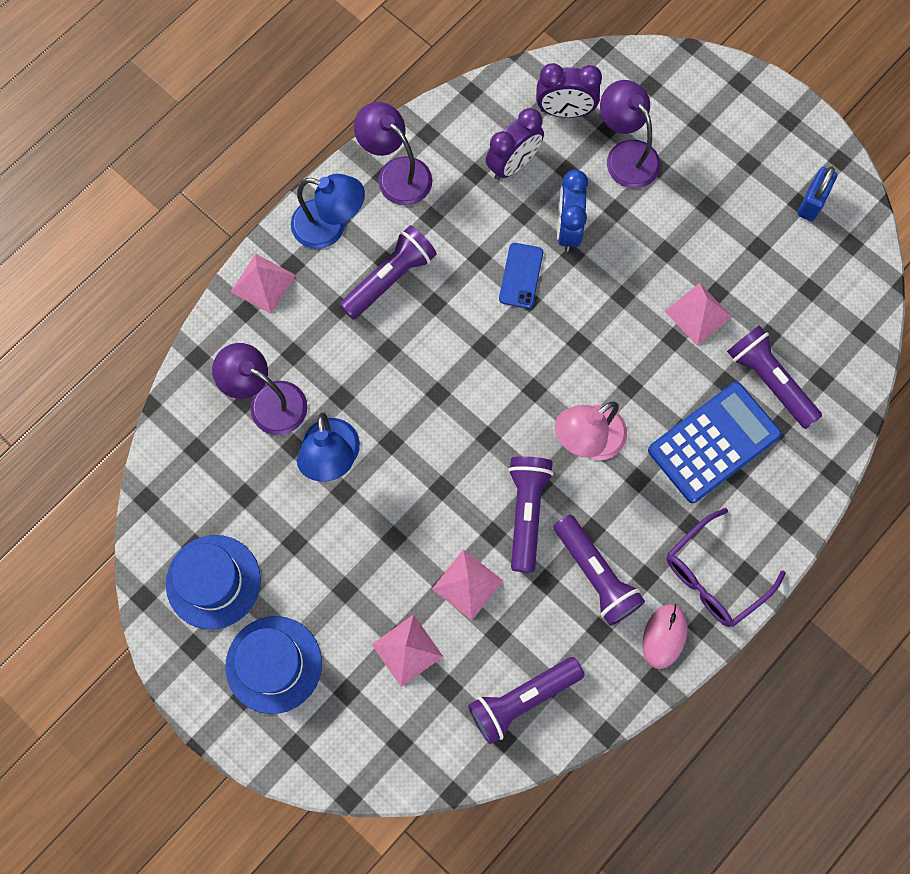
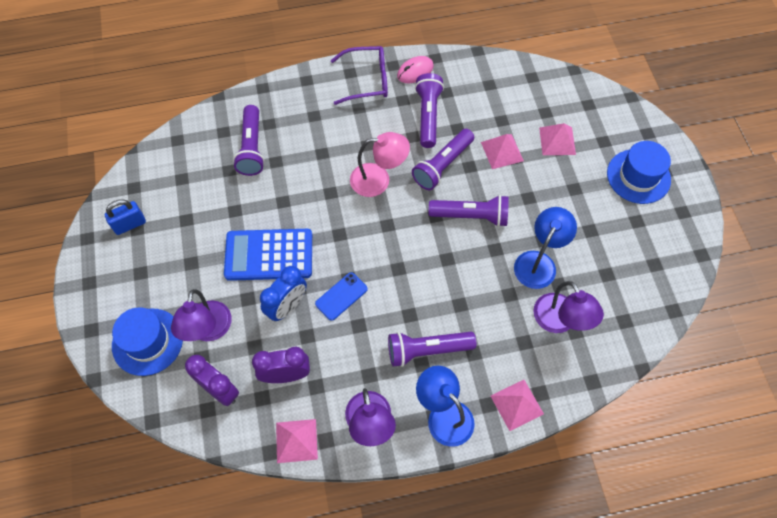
camera: 145 degrees left, 10 degrees down
(213, 581) = (652, 238): blue hat -> blue hat (147, 341)
(522, 699) = (510, 86): purple flashlight -> purple flashlight (471, 216)
(698, 314) = (256, 206): pink pyramid -> pink pyramid (296, 440)
(713, 442) = (310, 137): blue calculator -> blue calculator (269, 255)

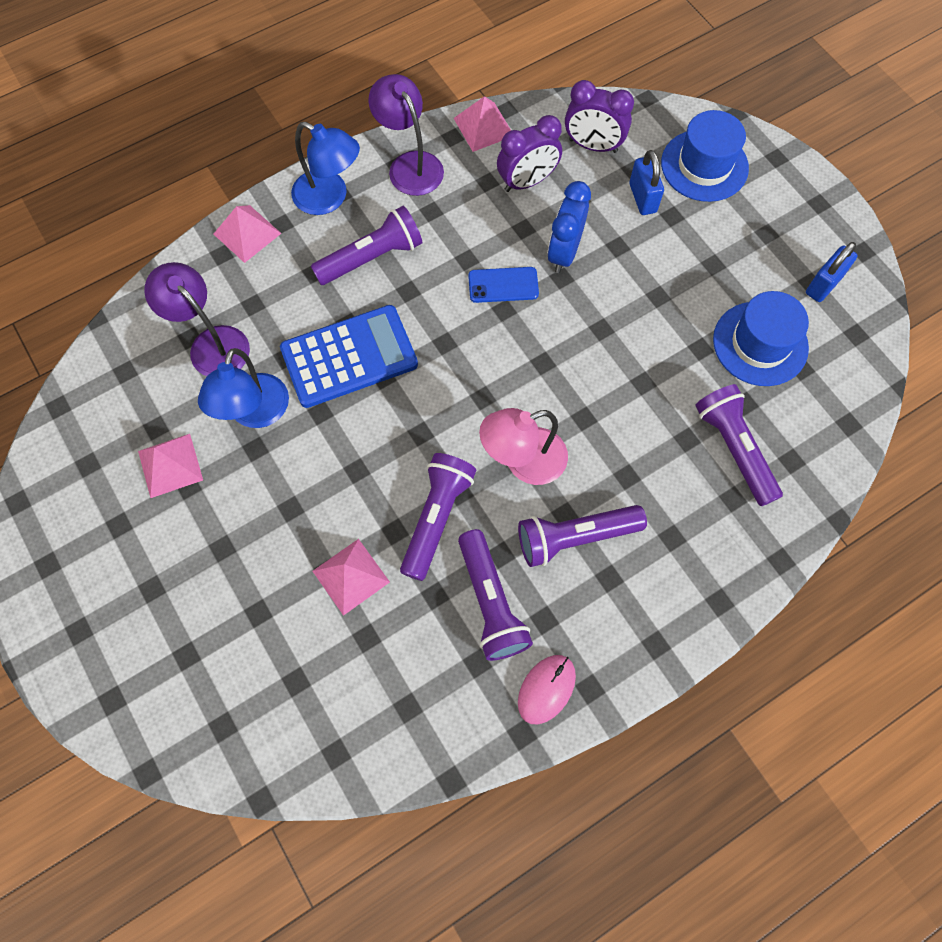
camera: 160 degrees right, 5 degrees up
(208, 330) = (642, 198): purple lamp -> blue padlock
(269, 255) = (621, 305): blue calculator -> blue calculator (349, 357)
(341, 296) = (503, 285): blue phone -> blue phone turned 60 degrees clockwise
(367, 80) = (620, 638): purple glasses -> none
(471, 216) = (368, 450): purple flashlight -> purple flashlight (575, 537)
(557, 141) = (265, 628): pink pyramid -> pink pyramid (170, 465)
(638, 176) = (121, 605): blue hat -> blue hat (760, 343)

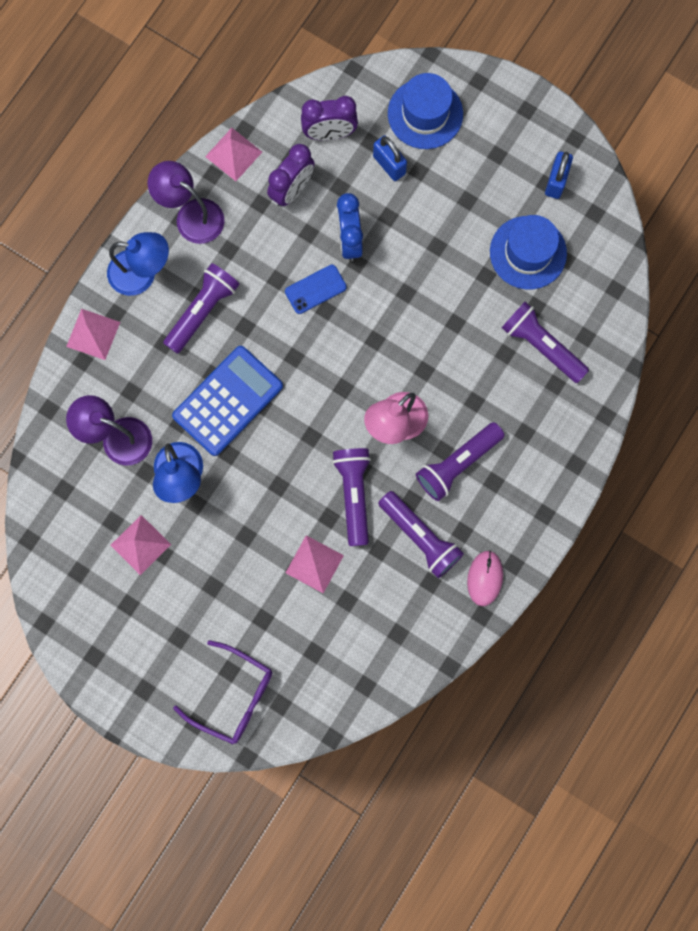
camera: 25 degrees left, 10 degrees up
(174, 688) = (233, 696): none -> purple glasses

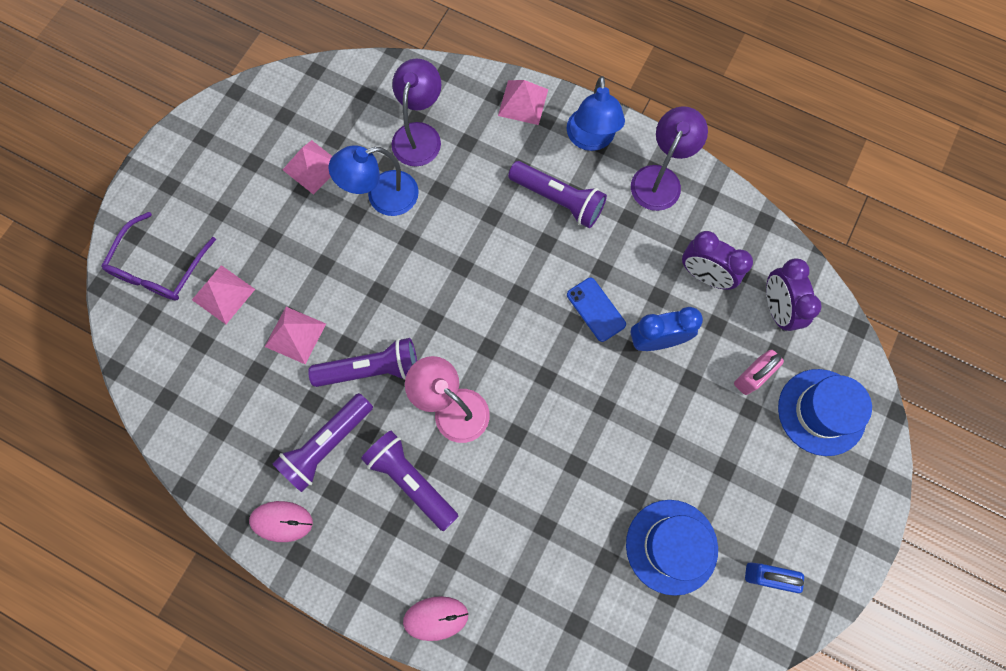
camera: 85 degrees right, 5 degrees down
(228, 401) = (464, 233): blue calculator -> none
(233, 154) = (735, 213): pink pyramid -> pink pyramid (223, 294)
(389, 165) = (752, 376): blue padlock -> pink padlock
(541, 346) = (558, 570): purple flashlight -> none
(573, 449) = (436, 618): none -> pink mouse

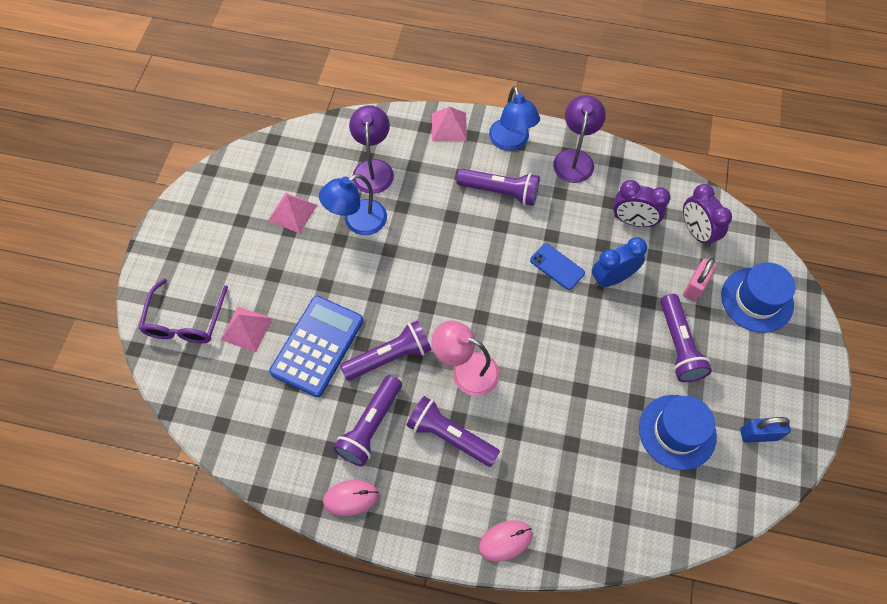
camera: 15 degrees left, 10 degrees down
(295, 335) = (317, 346): pink pyramid -> blue calculator
(708, 443) = (678, 345): none -> purple flashlight

